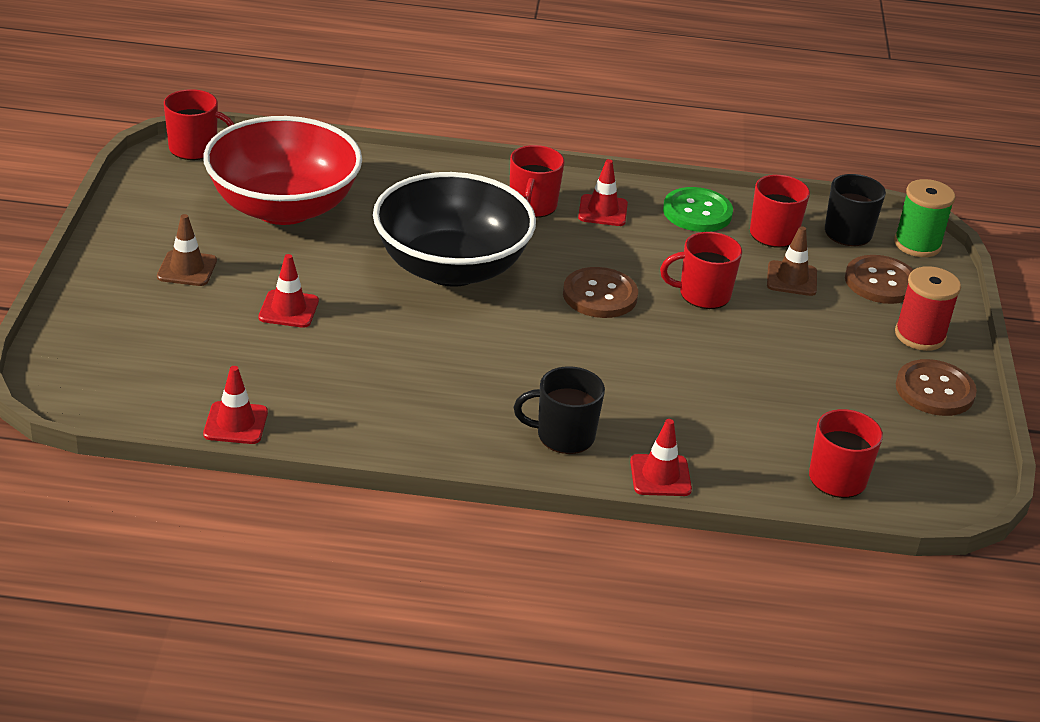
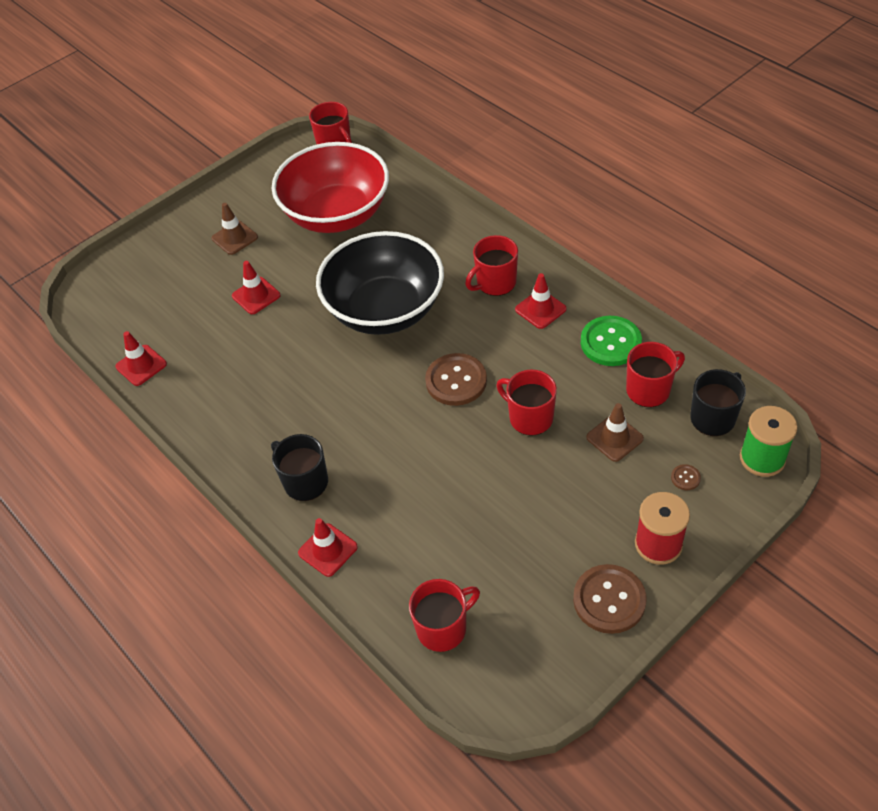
camera: 50 degrees right, 15 degrees up
(880, 282) = (685, 478): brown button -> brown button, size x0.43

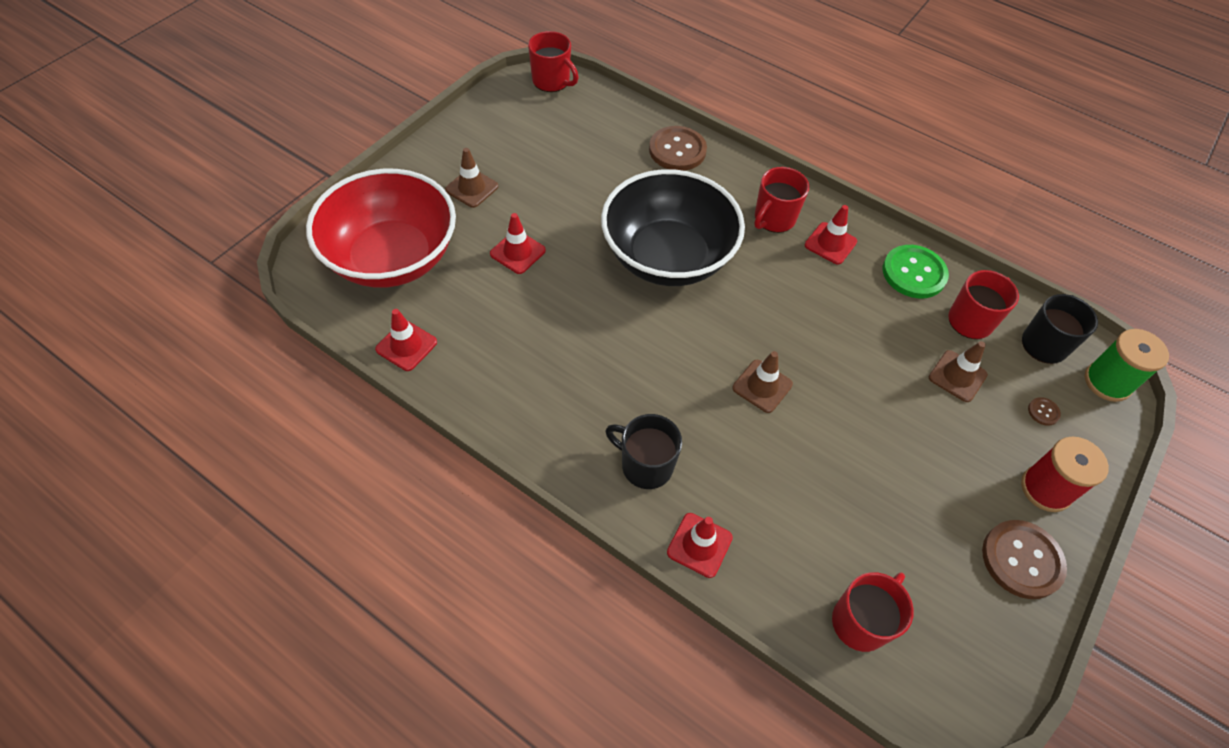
camera: 20 degrees left, 5 degrees up
(337, 214) = (578, 155): red bowl -> red bowl (392, 258)
(429, 428) = (762, 386): none -> brown traffic cone
(456, 381) = (771, 330): brown button -> brown button (677, 150)
(529, 417) = (863, 363): red mug -> none

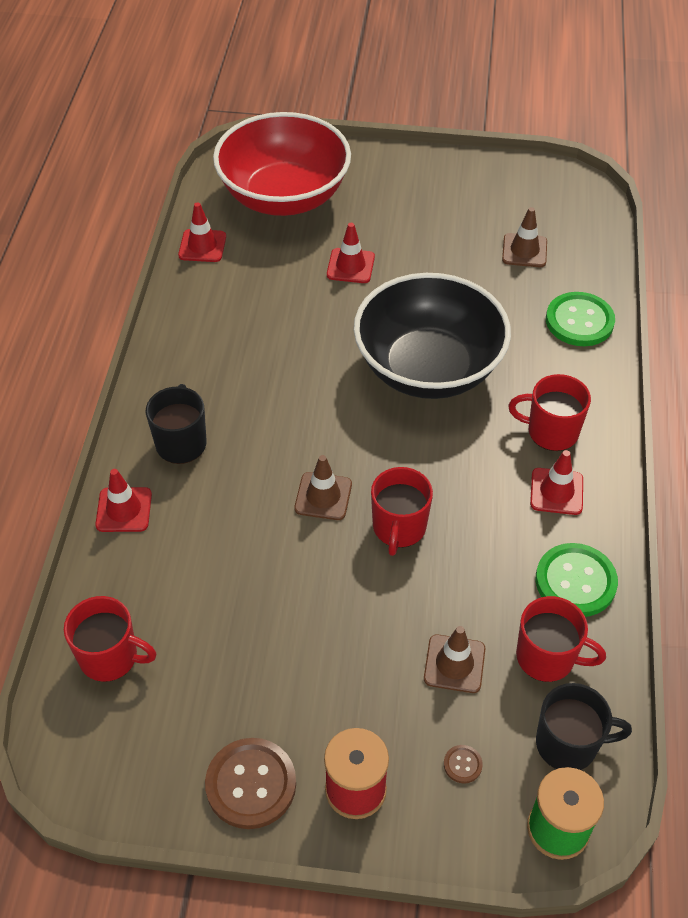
camera: 65 degrees right, 5 degrees down
(472, 188) = (400, 206): brown traffic cone -> brown traffic cone (524, 251)
(552, 81) = (586, 195): red mug -> red mug (399, 528)
(677, 150) = (579, 321): brown button -> green button

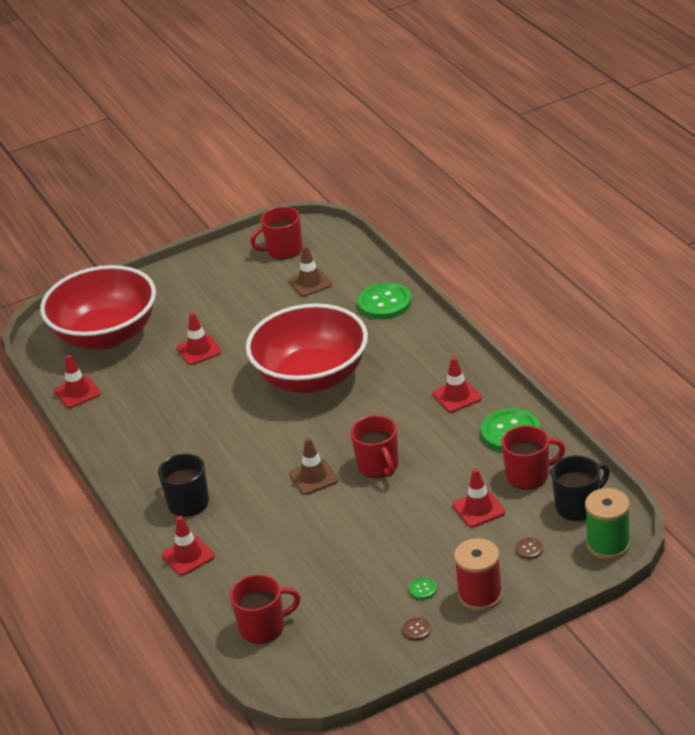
camera: 30 degrees left, 15 degrees down
(251, 784) = (417, 630): brown button -> brown button, size x0.43
(304, 731) = (422, 589): none -> green button
(428, 368) = (312, 377): black bowl -> red bowl
(454, 664) = (478, 509): brown traffic cone -> red traffic cone
(551, 432) = (423, 369): red mug -> red mug (283, 250)

